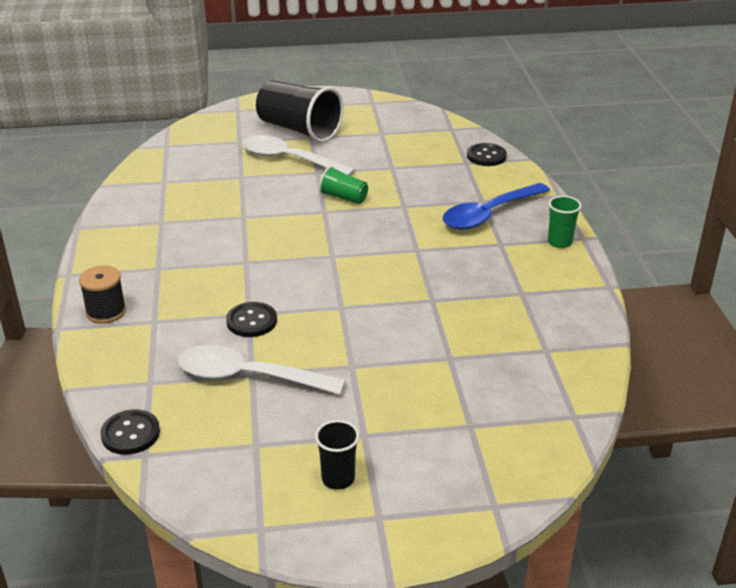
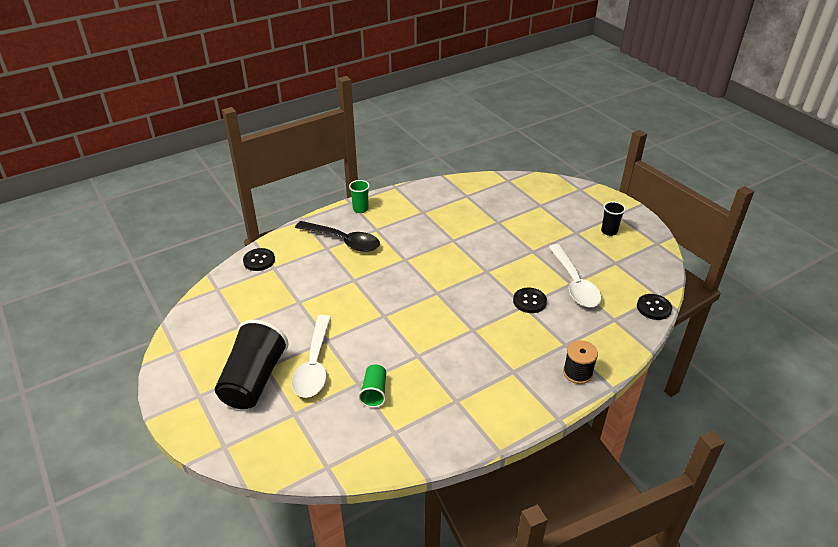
camera: 115 degrees left, 5 degrees up
(344, 197) = (359, 312): green cup -> green cup (374, 392)
(489, 214) = (343, 241): blue spoon -> black spoon

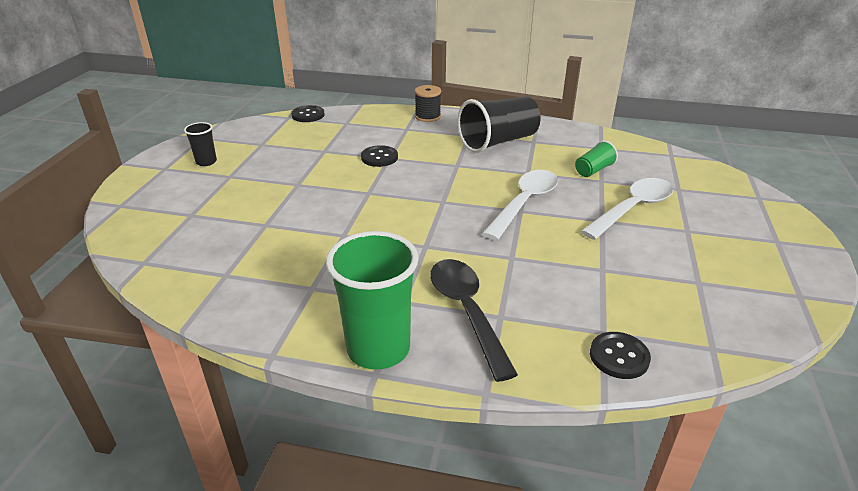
camera: 135 degrees left, 5 degrees down
(254, 380) = (706, 226): black cup -> black cup (498, 142)
(360, 209) = (378, 349): green cup -> green cup, size x2.03
(574, 283) = (322, 149): white spoon -> white spoon (524, 203)

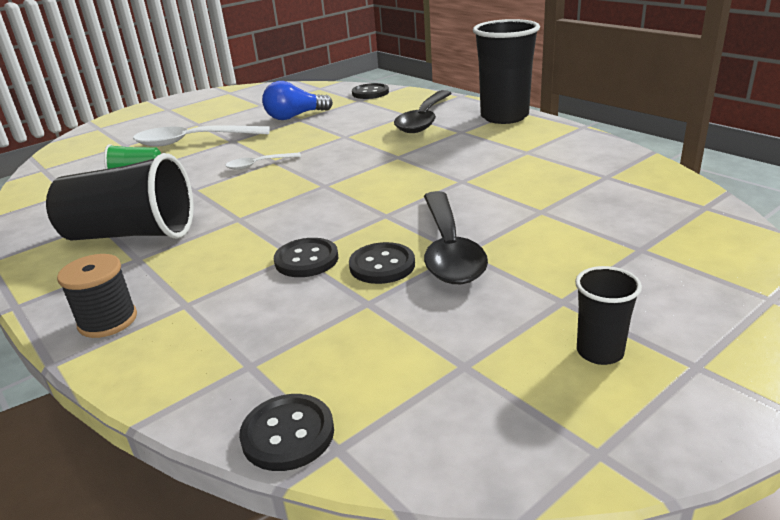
camera: 140 degrees left, 5 degrees down
(306, 183) = (449, 249): none -> black spoon
(335, 166) = (382, 265): none -> black button
(378, 349) = (504, 117): green cup -> black cup
(524, 203) = (258, 165): white spoon -> white spoon, size x0.50
(615, 271) = (295, 117): none -> blue light bulb

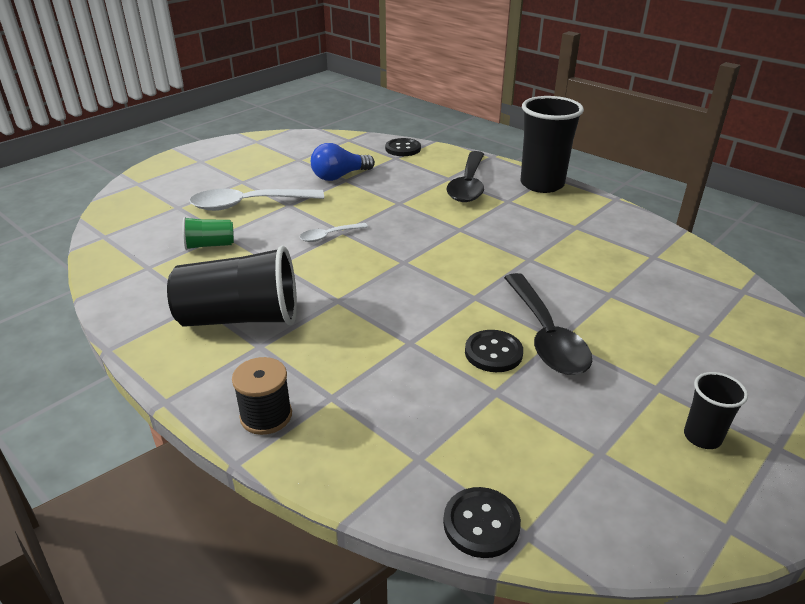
camera: 10 degrees left, 5 degrees up
(306, 260) = (423, 347): black button -> none

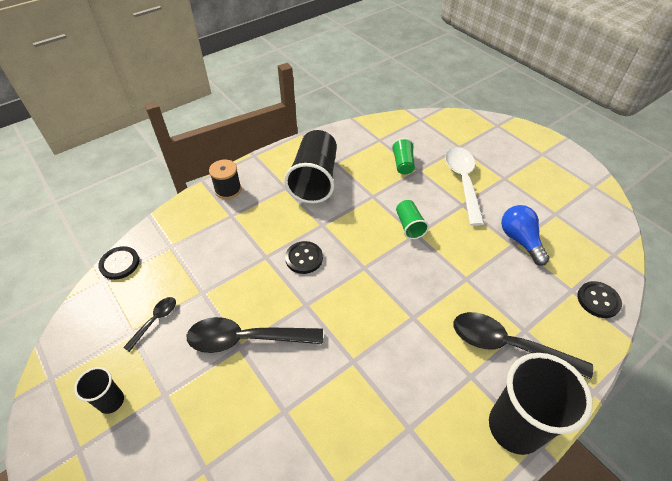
camera: 100 degrees right, 15 degrees up
(329, 236) = (409, 226): white spoon -> green cup
(493, 353) = (239, 300): black button -> black button (304, 258)
(566, 431) = (155, 321): none -> black spoon

